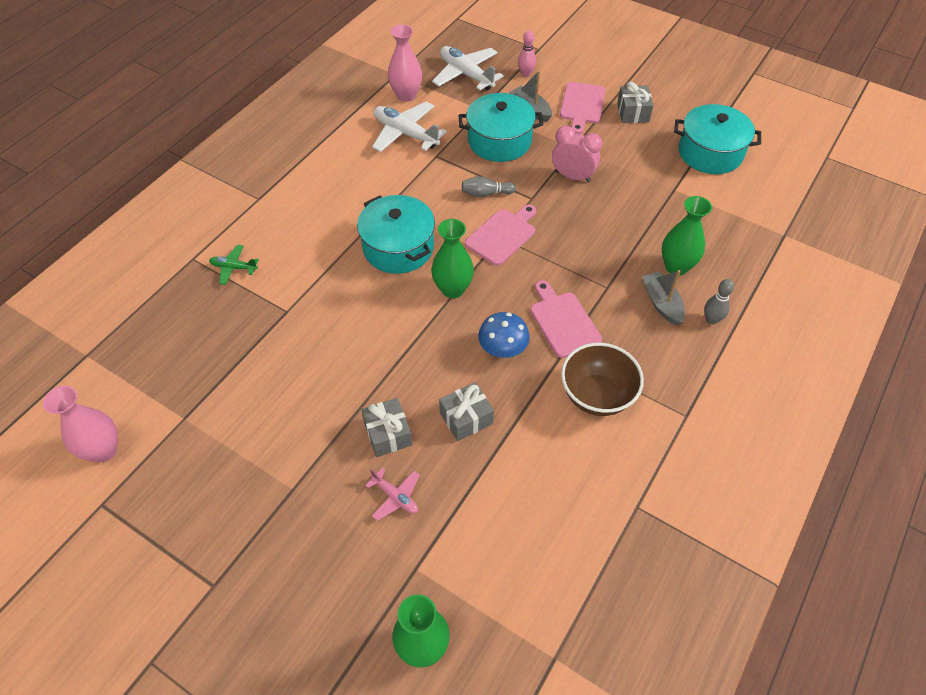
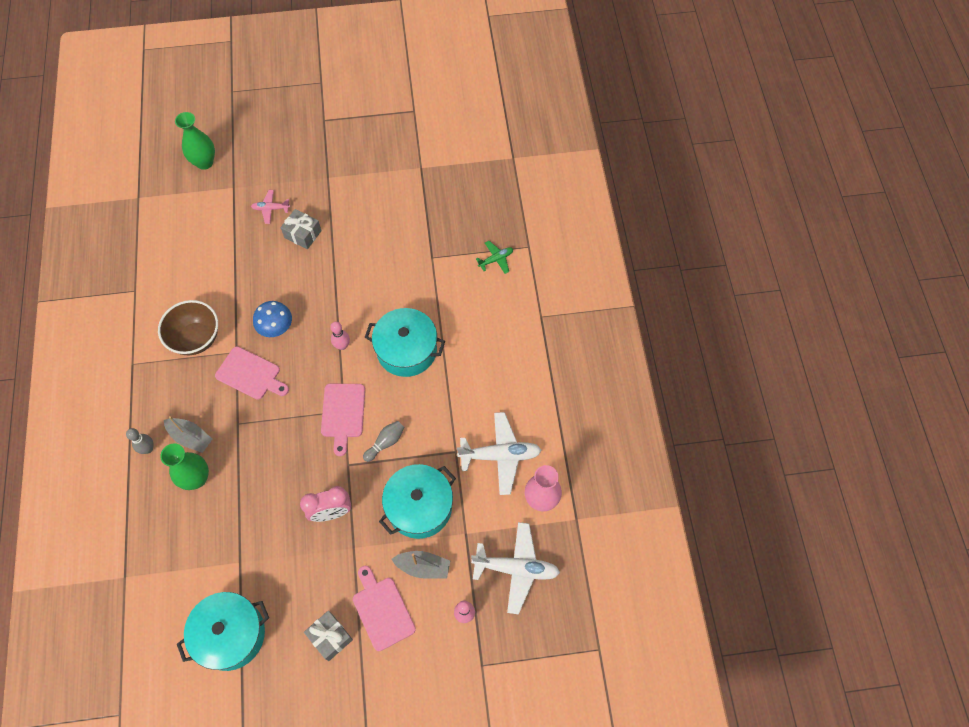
camera: 140 degrees right, 10 degrees up
(103, 450) = (442, 128): pink vase -> none
(452, 289) = (342, 346): green vase -> pink bowling pin
(466, 418) = (265, 272): grey gift -> none

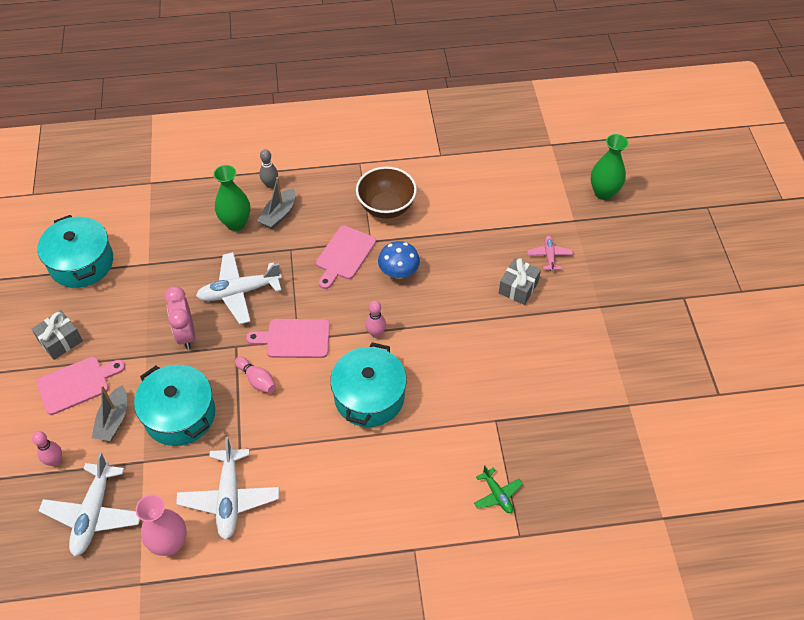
camera: 90 degrees right, 10 degrees down
(285, 467) = (239, 292): none -> white plane
(385, 443) = (257, 380): grey bowling pin -> pink bowling pin

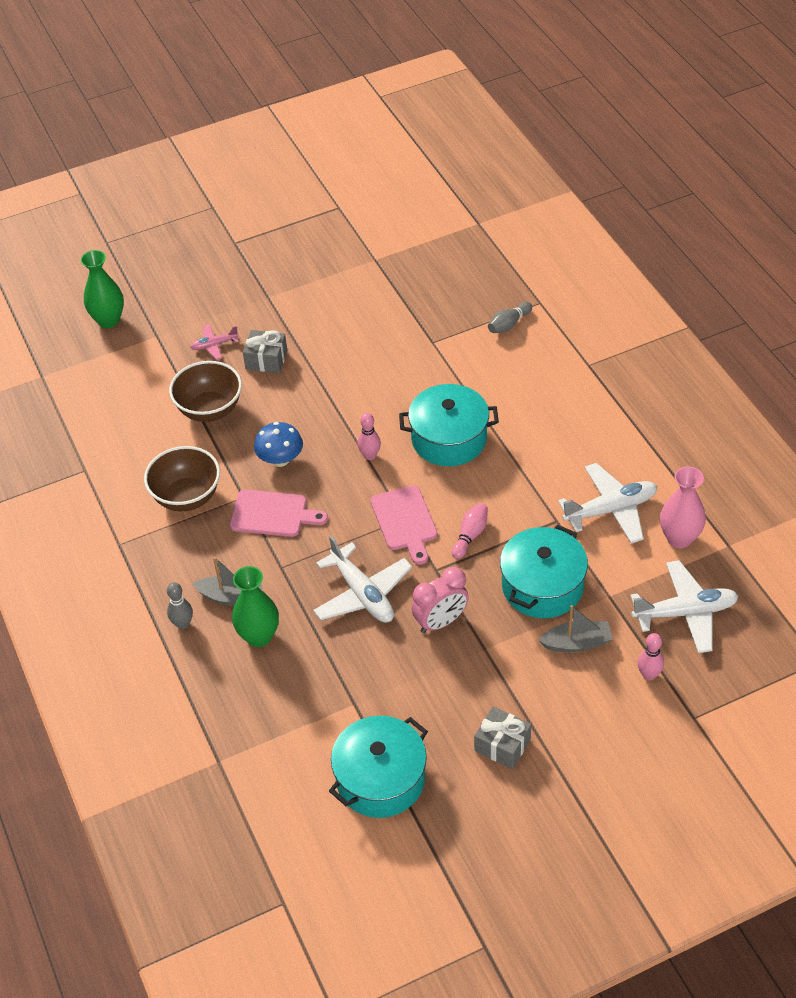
camera: 105 degrees left, 5 degrees down
(77, 384) = (550, 699): pink cutting board -> none
(473, 238) = (210, 410): none -> brown bowl
(497, 494) = (508, 324): green plane -> grey bowling pin

